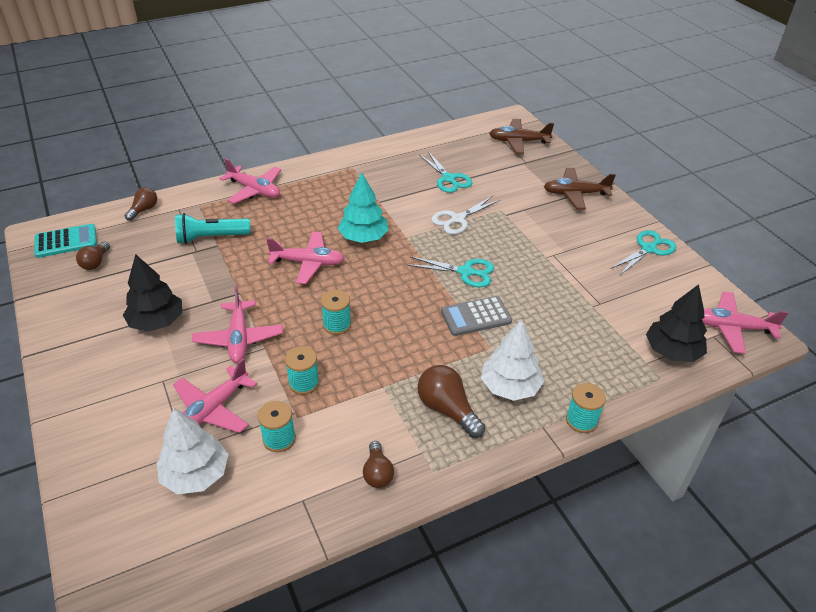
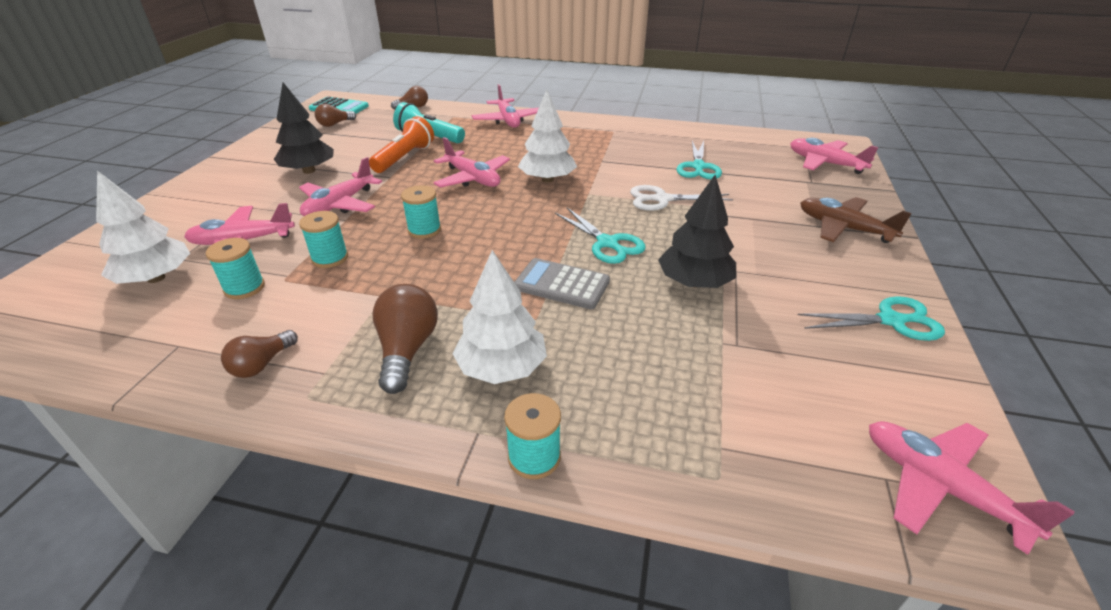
camera: 40 degrees right, 5 degrees down
(223, 269) = (404, 158): none -> orange flashlight
(363, 237) = (547, 179): turquoise tree -> white tree
(518, 141) = (825, 163): brown plane -> pink plane
(672, 351) = (782, 456): black tree -> black tree (694, 282)

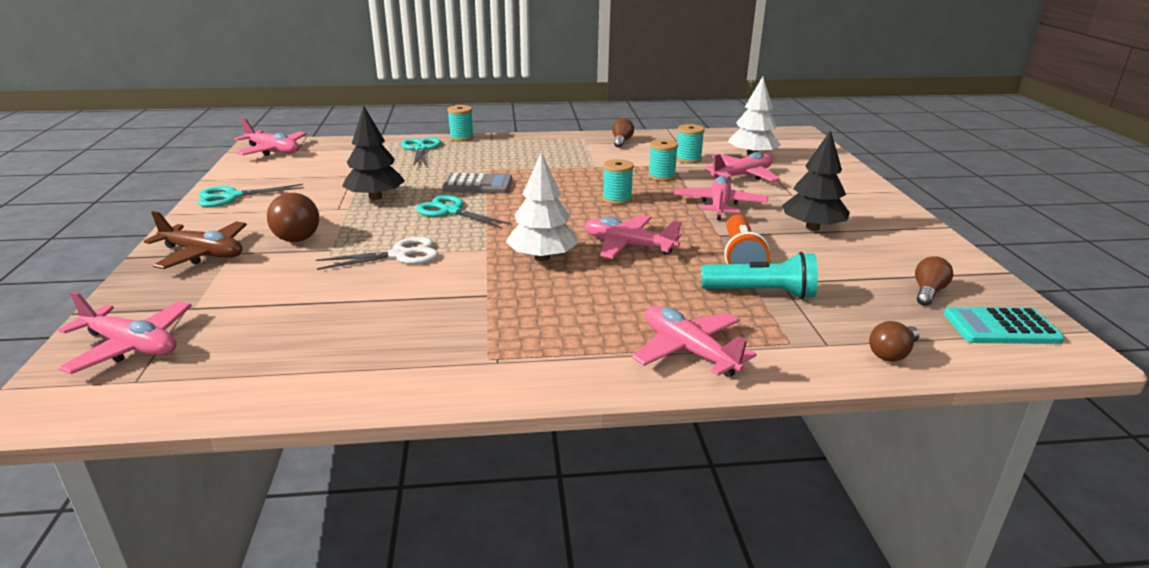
camera: 160 degrees right, 10 degrees down
(407, 349) = (552, 152): brown light bulb -> brown light bulb (297, 234)
(502, 367) = (494, 154): white tree -> none
(698, 167) = (345, 306): turquoise scissors -> turquoise scissors (421, 149)

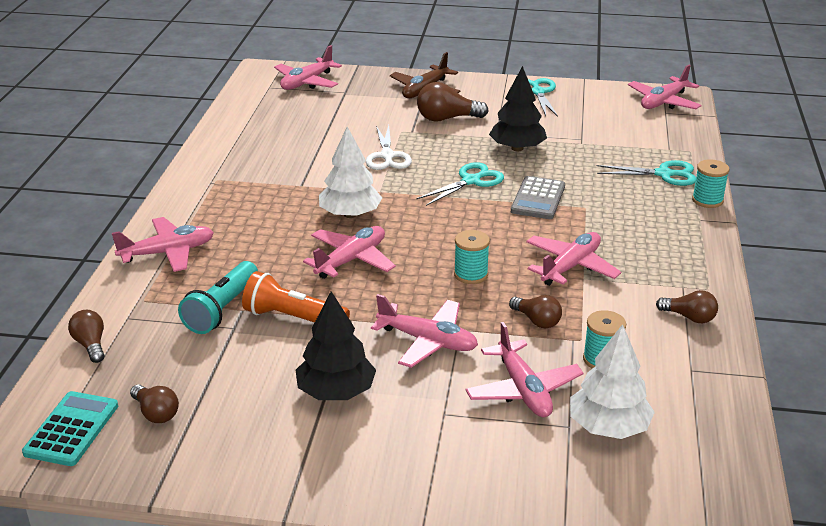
camera: 105 degrees right, 5 degrees up
(582, 170) = (570, 266): none -> pink plane
(661, 176) = (537, 321): turquoise spool -> brown light bulb

